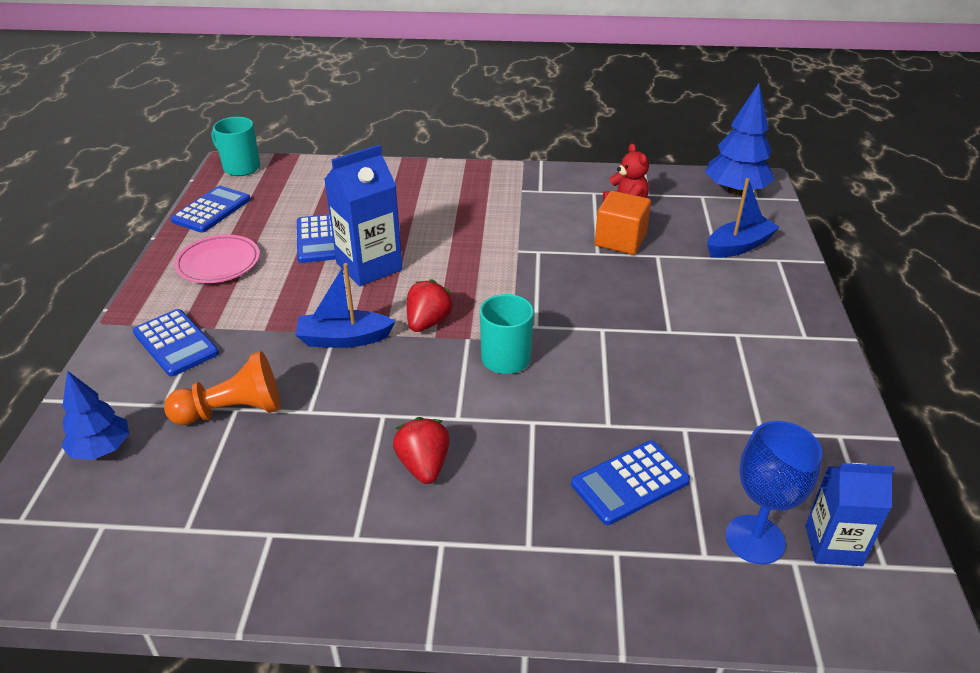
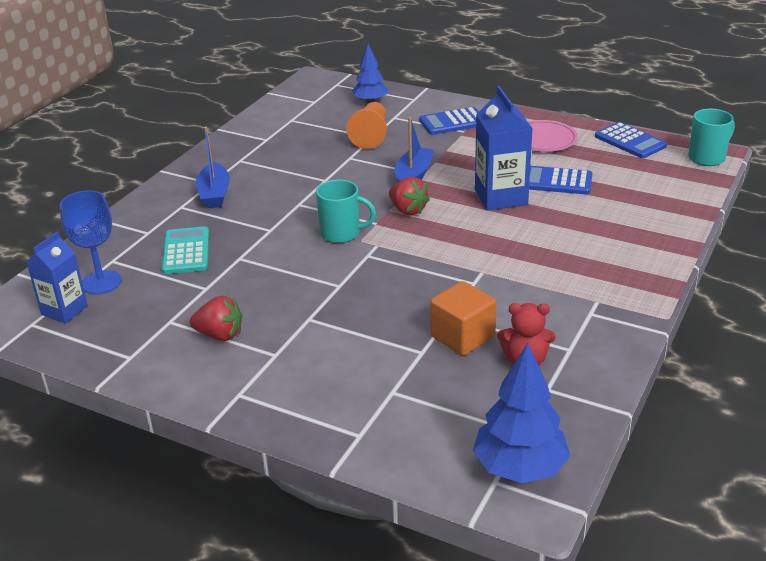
camera: 115 degrees right, 5 degrees down
(424, 465) = (270, 186): red strawberry -> red strawberry (220, 335)
(630, 483) = (186, 251): blue calculator -> turquoise calculator
(739, 246) = (402, 416): blue boat -> blue boat (214, 194)

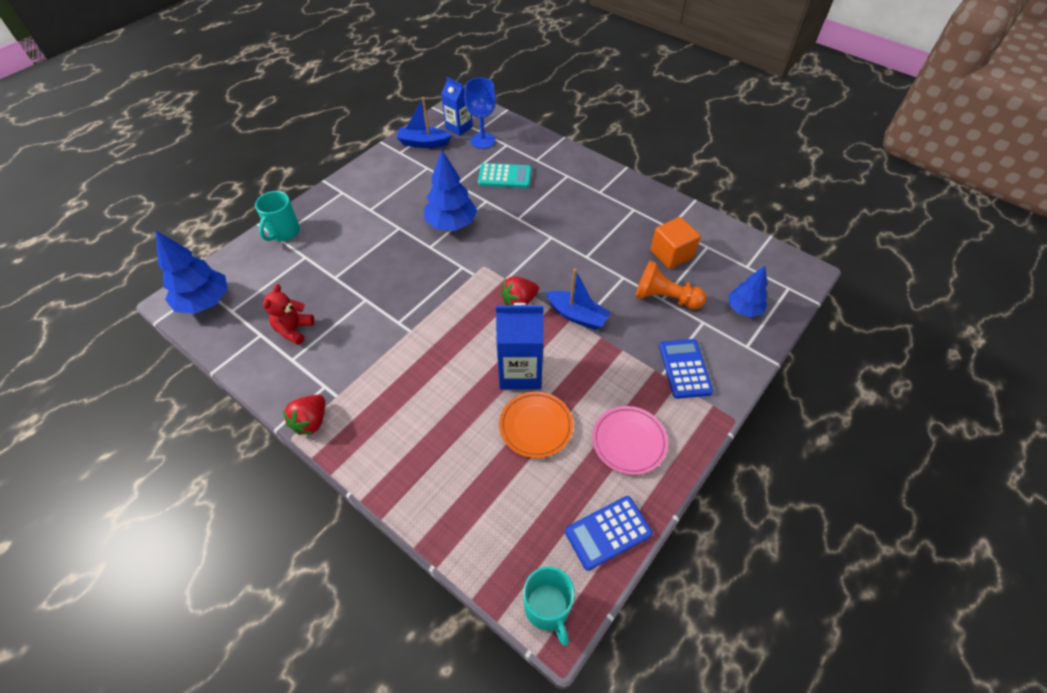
camera: 100 degrees right, 20 degrees up
(214, 194) = (581, 193): blue boat -> blue boat (423, 143)
(220, 335) = (402, 187): red strawberry -> red strawberry (311, 421)
(292, 276) = (451, 224): none -> blue tree
(341, 233) = (498, 256): turquoise mug -> turquoise mug (284, 232)
(462, 336) = (338, 302): orange cube -> orange cube (671, 254)
(556, 181) = (536, 426): blue calculator -> orange plate

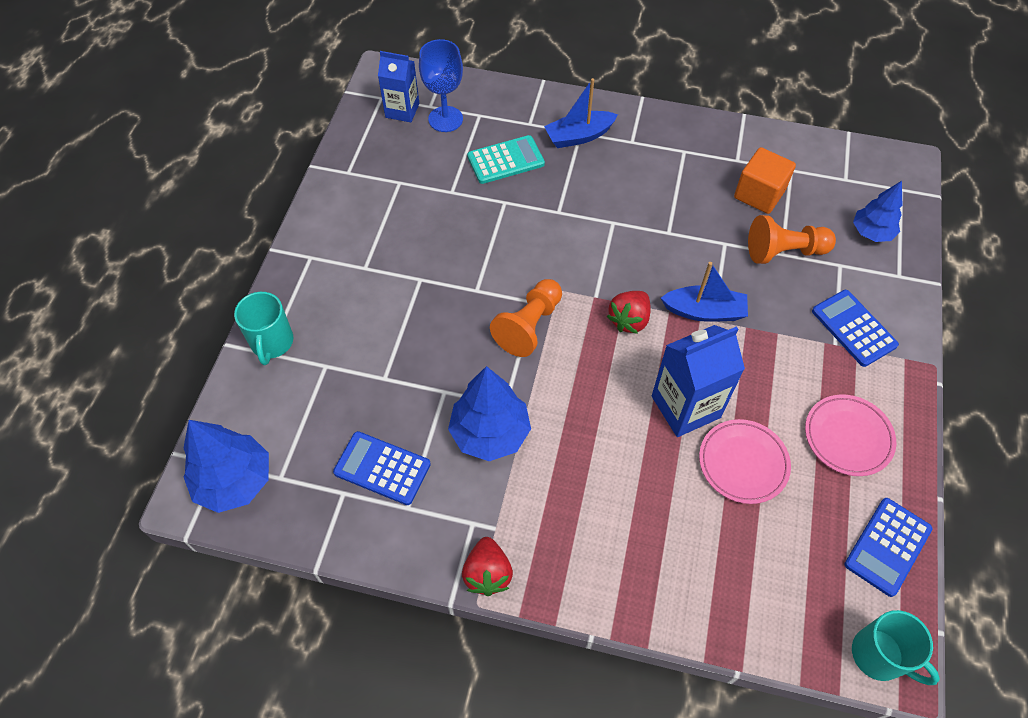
camera: 25 degrees left, 5 degrees up
(294, 330) = (382, 468): red teddy bear -> blue calculator
(423, 143) = (370, 148): blue boat -> blue boat (579, 136)
(448, 280) = (529, 326): none -> orange pawn
(451, 224) = (483, 249): blue tree -> blue tree (490, 433)
(536, 426) = (743, 463): orange plate -> pink plate

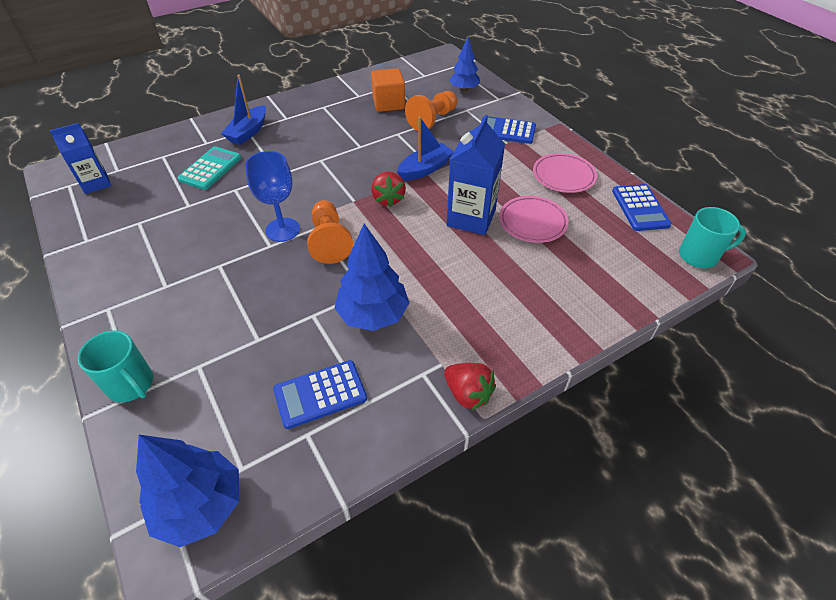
camera: 45 degrees left, 10 degrees down
(445, 119) = (138, 171): blue goblet -> blue goblet (282, 230)

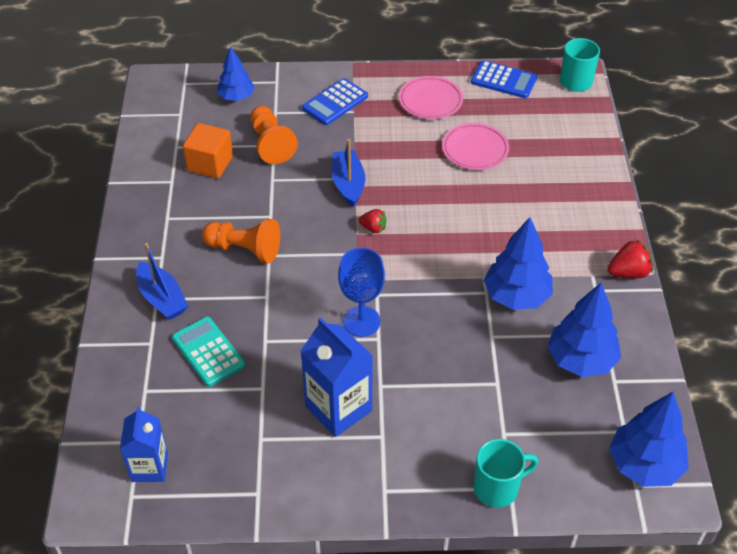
camera: 60 degrees left, 0 degrees up
(320, 394) = (580, 360): blue calculator -> blue tree
(329, 241) = (403, 292): orange pawn -> orange pawn (244, 249)
(388, 199) = (373, 228): red strawberry -> red strawberry, size x0.66
(471, 218) = (441, 184): blue carton -> blue carton (338, 408)

